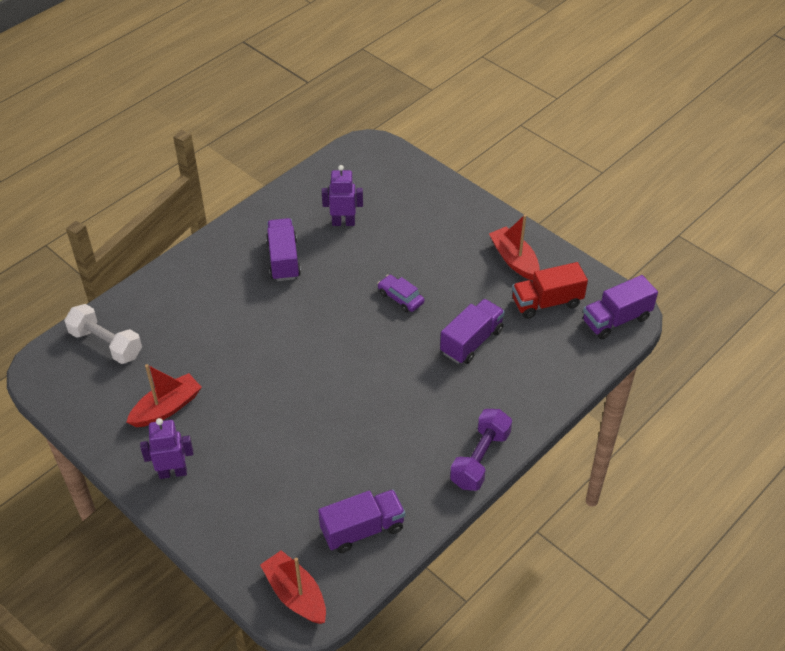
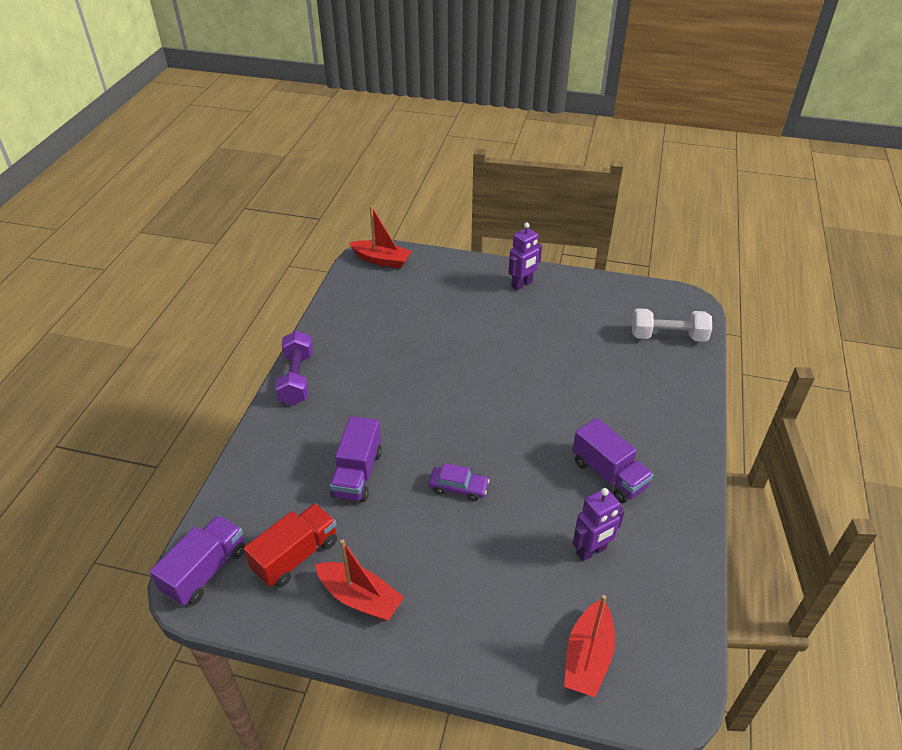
camera: 150 degrees right, 5 degrees down
(166, 408) = (570, 316): red boat -> red boat (588, 656)
(362, 529) = (362, 304): purple truck -> none

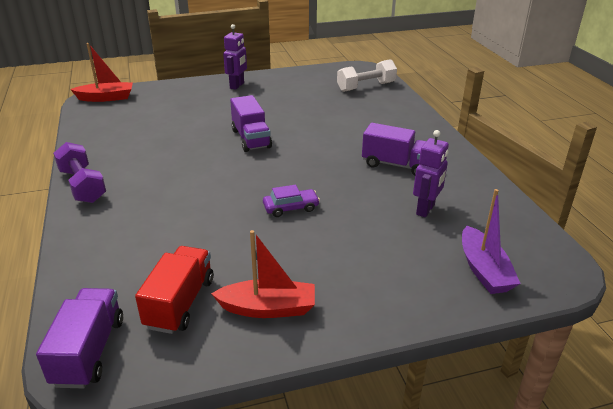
camera: 30 degrees left, 10 degrees down
(357, 474) = (194, 228): purple truck -> purple truck (251, 139)
(588, 656) = (483, 270): red boat -> purple boat

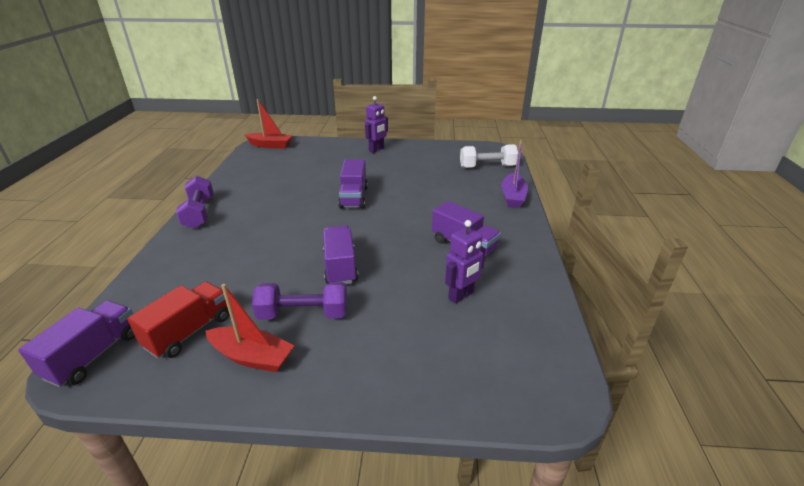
camera: 20 degrees right, 0 degrees up
(288, 259) = (303, 314): none -> purple dumbbell
(291, 208) = (340, 266): purple car -> purple truck
(483, 270) = (476, 374): purple boat -> purple boat (512, 197)

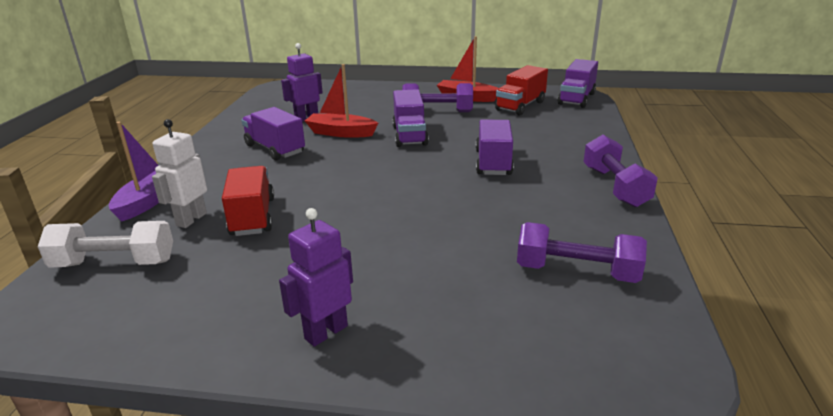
camera: 175 degrees left, 5 degrees down
(266, 168) = (576, 272): none -> purple dumbbell
(270, 145) = (630, 366): red boat -> red boat (341, 133)
(353, 197) = (393, 205): purple truck -> purple truck (493, 163)
(437, 189) = (252, 217): none -> red truck
(472, 186) = (191, 219): none -> white robot

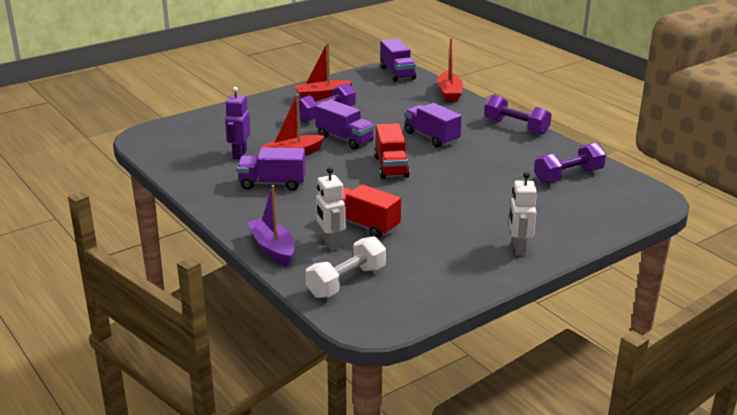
camera: 45 degrees left, 0 degrees up
(326, 332) = (518, 249): purple robot -> white robot
(520, 106) = (372, 91): red truck -> red truck (391, 167)
(597, 130) = (449, 93): none -> red boat

